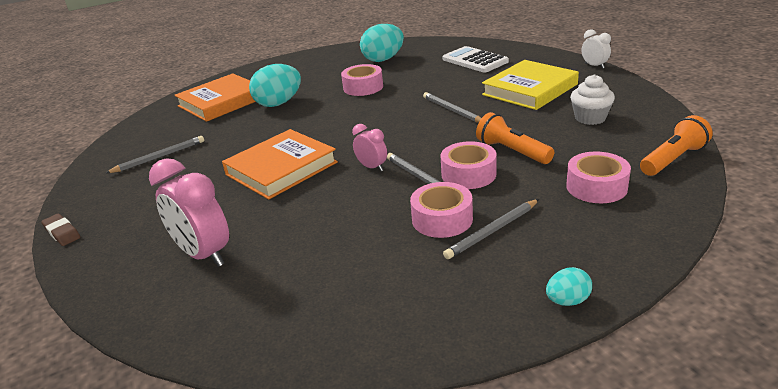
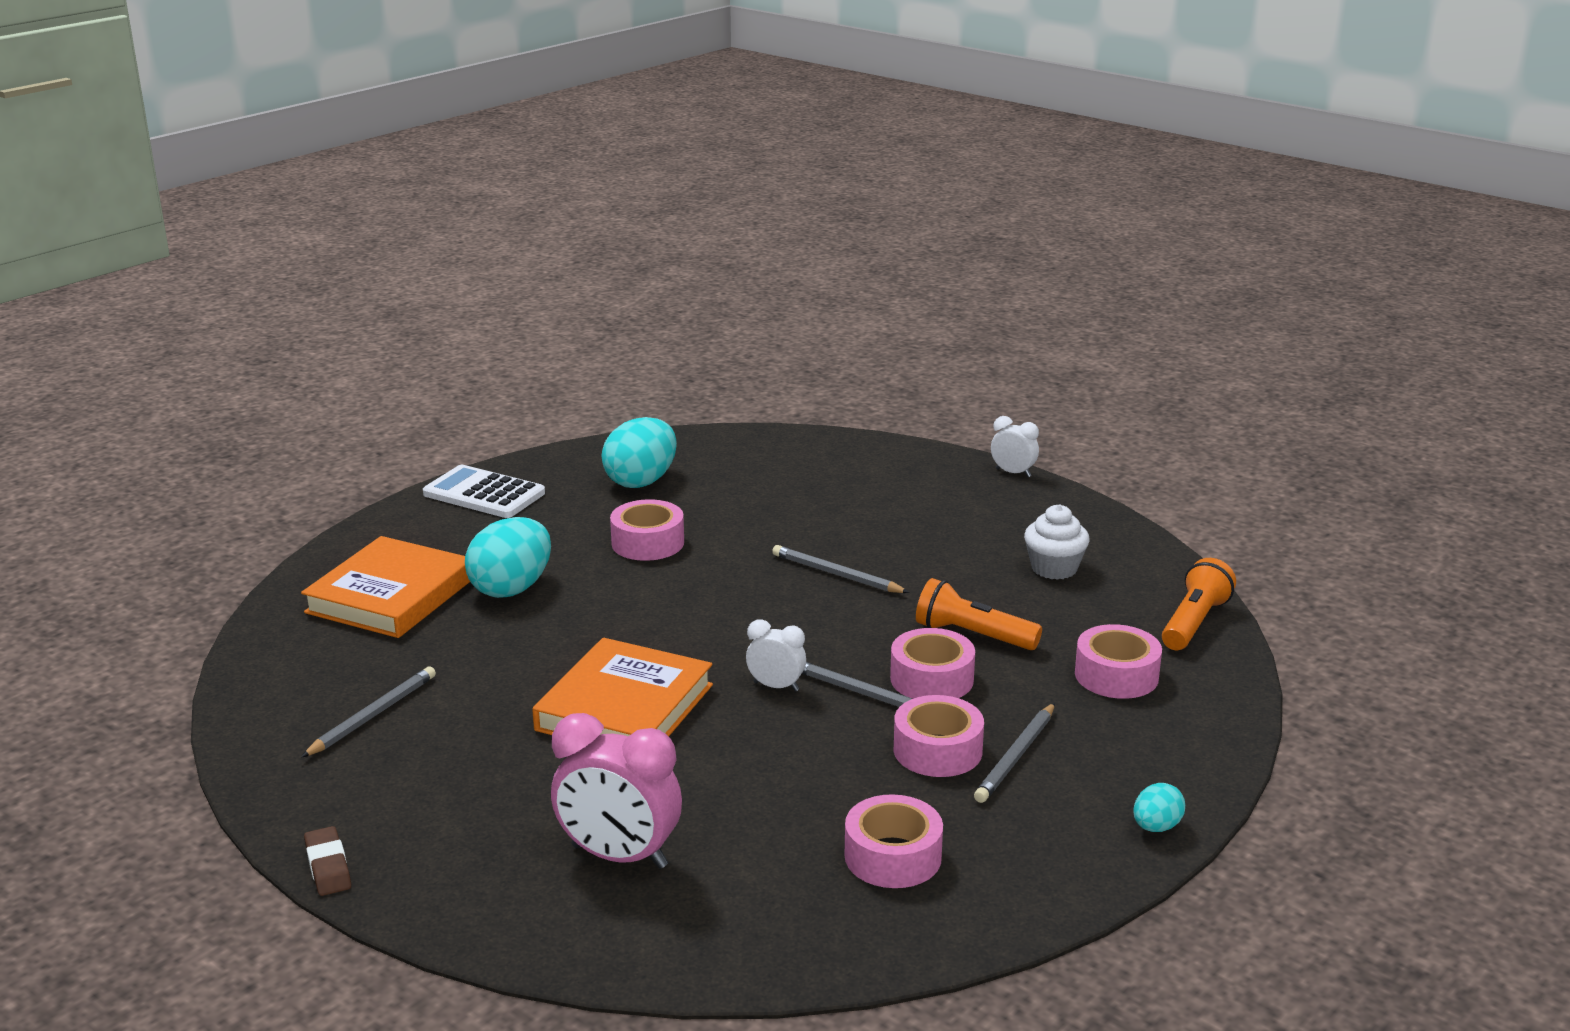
camera: 25 degrees left, 5 degrees down
(62, 233) = (328, 866): brown eraser -> brown eraser turned 45 degrees clockwise
(363, 286) = (893, 856): none -> pink tape
(372, 167) = (776, 686): pink clock -> white clock
(475, 60) = (811, 474): white calculator -> white calculator (484, 494)
(530, 90) = (937, 525): yellow book -> none

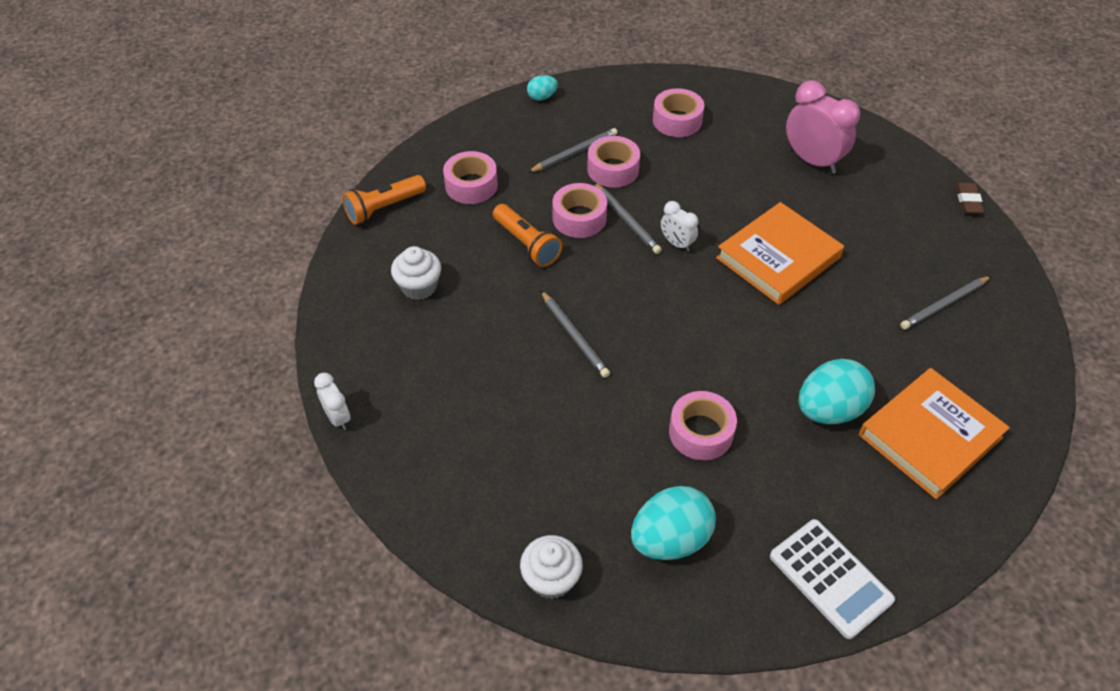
camera: 155 degrees left, 25 degrees up
(731, 444) = (551, 579): none -> white cupcake

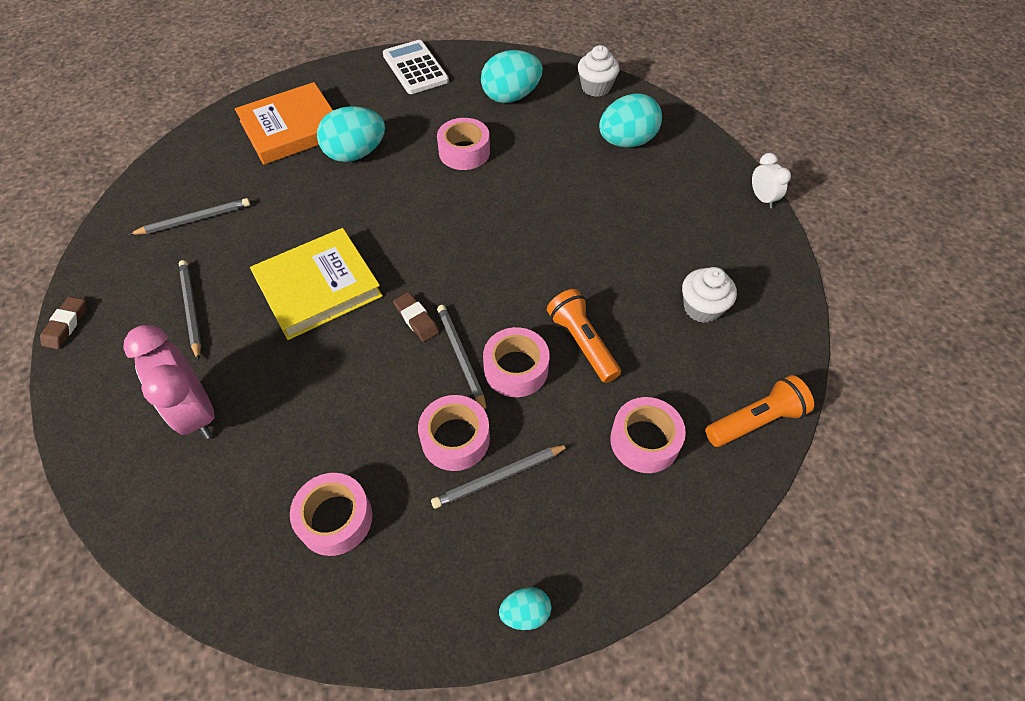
camera: 170 degrees left, 5 degrees up
(500, 480) = (626, 142): none -> turquoise egg
(574, 336) = (549, 237): grey pencil -> grey pencil (191, 309)
(677, 243) = (416, 319): white clock -> brown eraser
(778, 258) = (318, 287): orange book -> yellow book

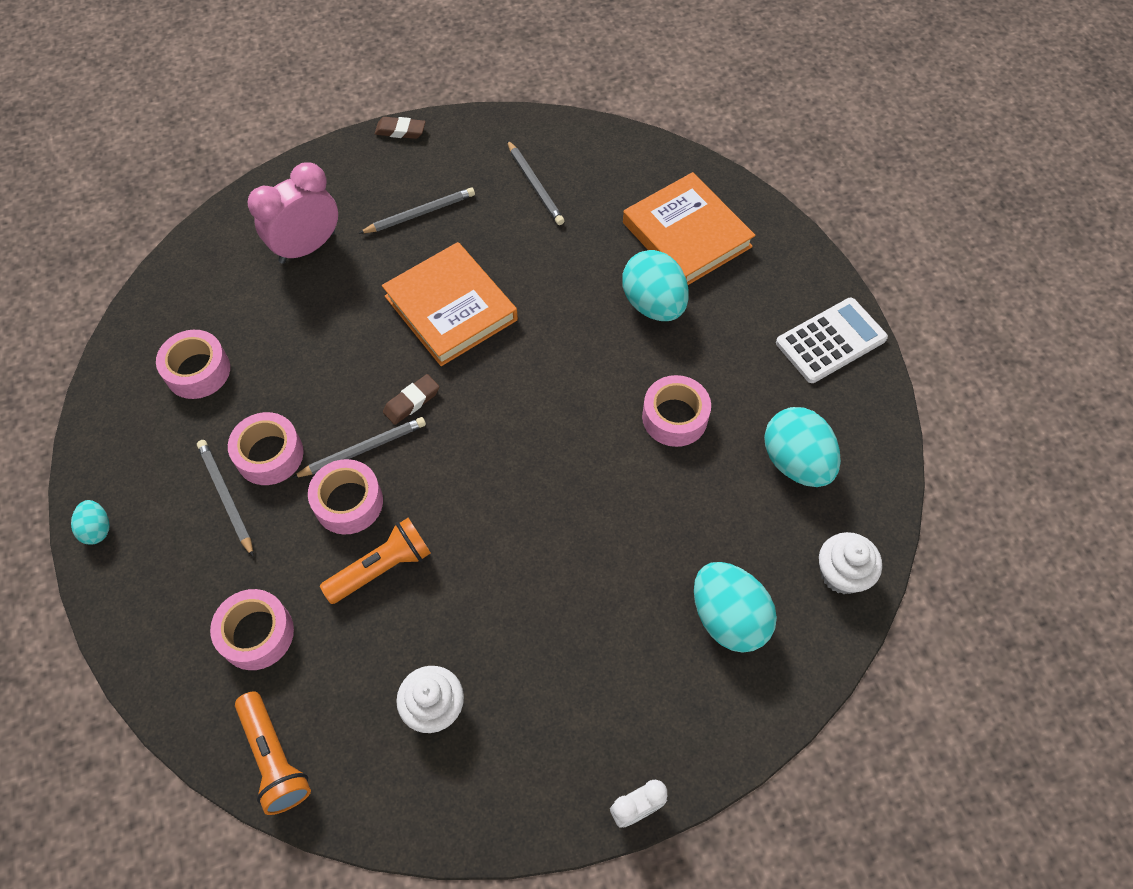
camera: 85 degrees right, 5 degrees up
(318, 287) = (451, 308): yellow book -> orange book

